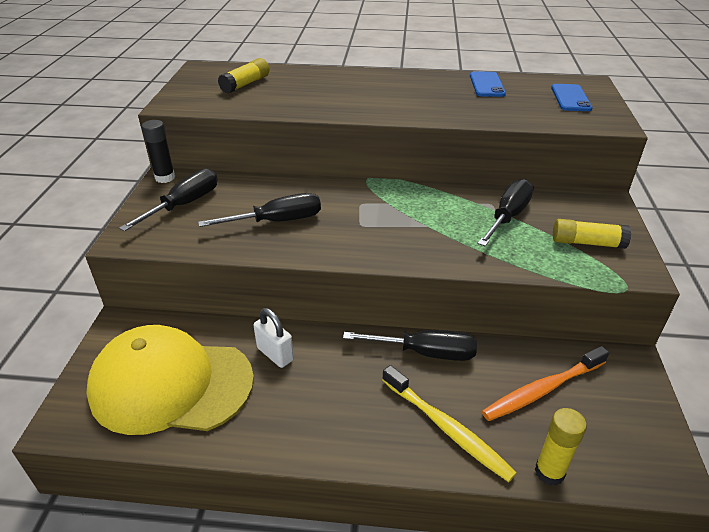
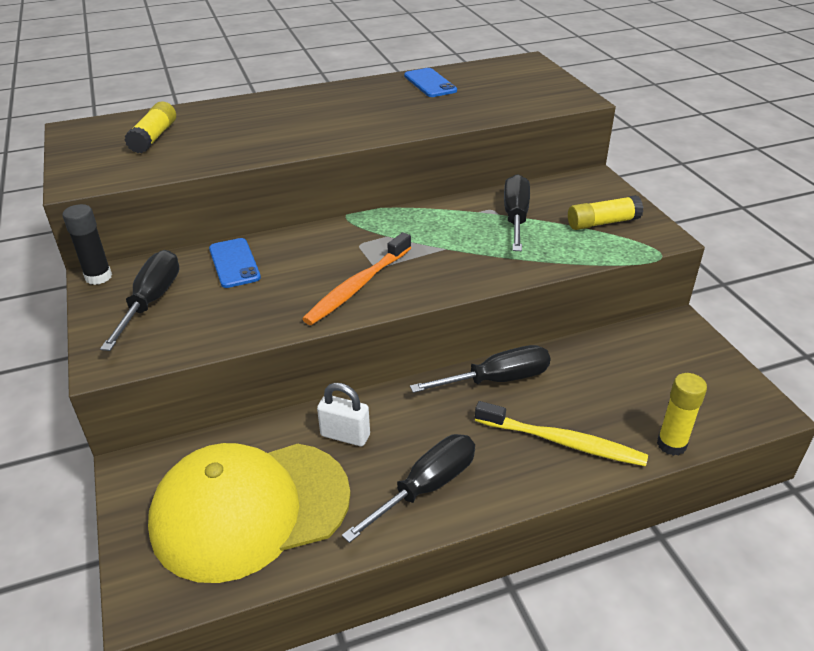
camera: 25 degrees left, 0 degrees up
(276, 221) = (280, 288): black screwdriver -> black screwdriver (425, 488)
(543, 389) = (623, 375): orange toothbrush -> orange toothbrush (358, 286)
(570, 98) = (521, 81): blue phone -> blue phone (234, 263)

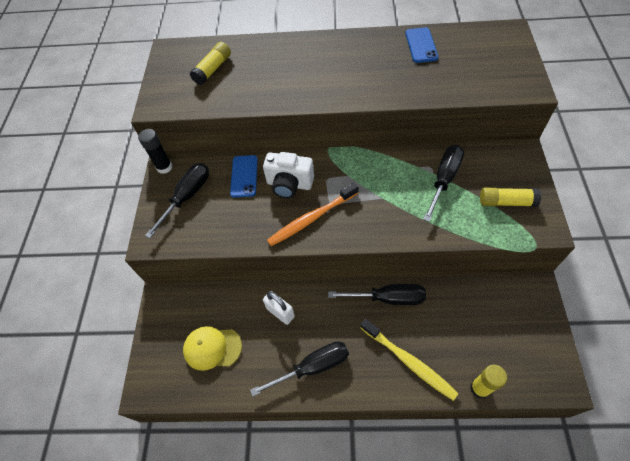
camera: 25 degrees right, 20 degrees up
(250, 509) = (212, 348): yellow cap -> yellow cap, size x0.51
(307, 259) = (289, 184): none -> white camera

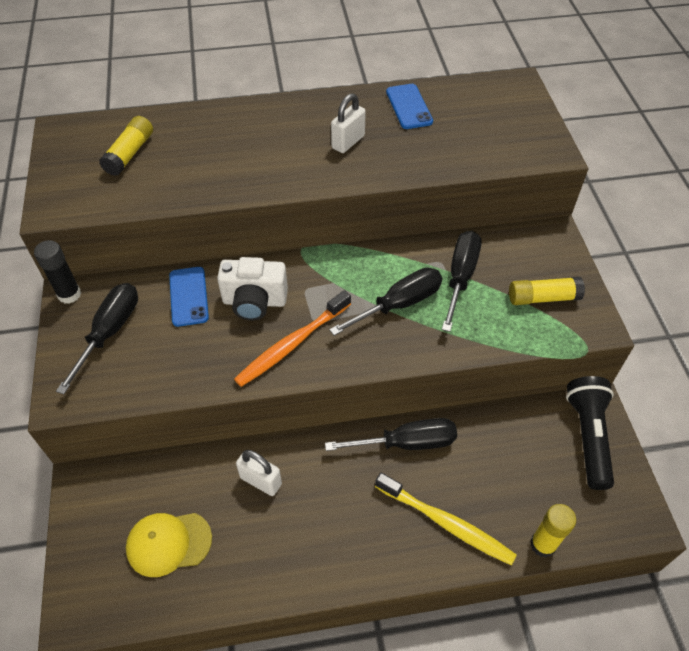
camera: 15 degrees left, 5 degrees down
(312, 367) = (316, 549): black screwdriver -> black screwdriver (398, 304)
(370, 70) = (348, 142): none -> white padlock
(527, 310) = (587, 436): none -> black flashlight

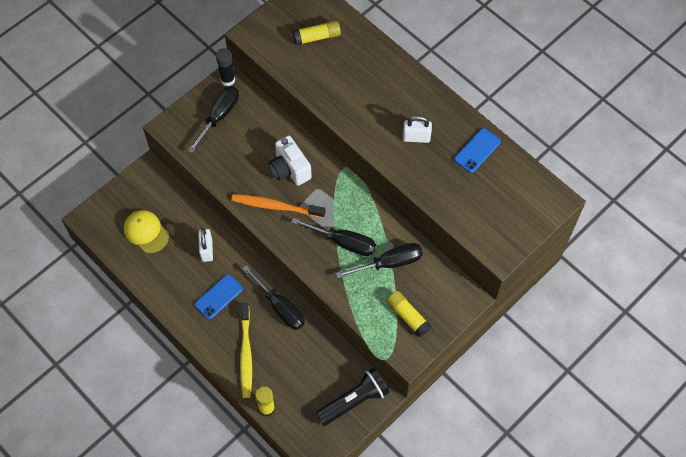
camera: 55 degrees right, 10 degrees up
(109, 333) = (219, 117): black screwdriver -> black screwdriver turned 45 degrees counterclockwise
(188, 296) = (269, 135): blue phone -> blue phone (218, 296)

